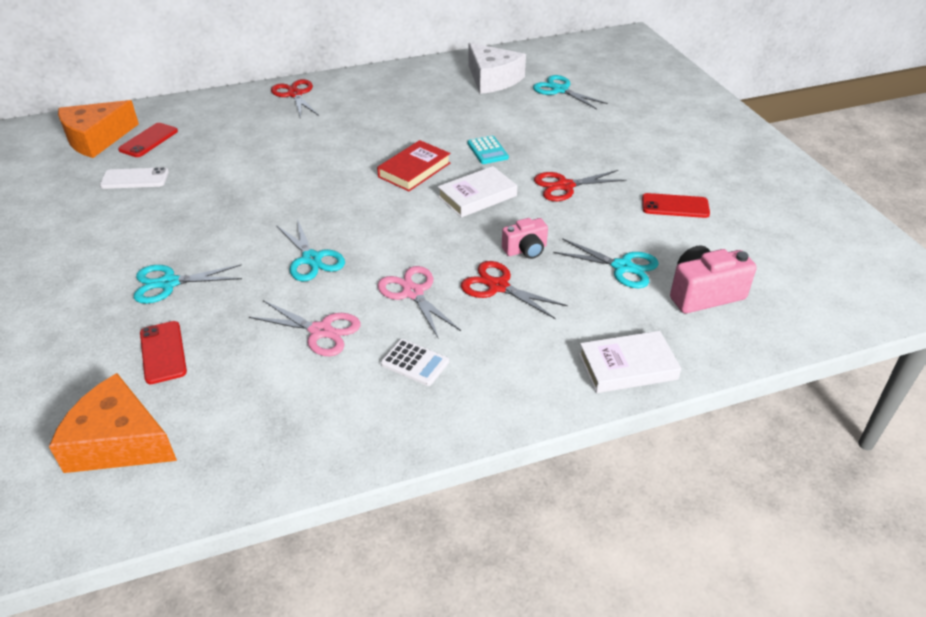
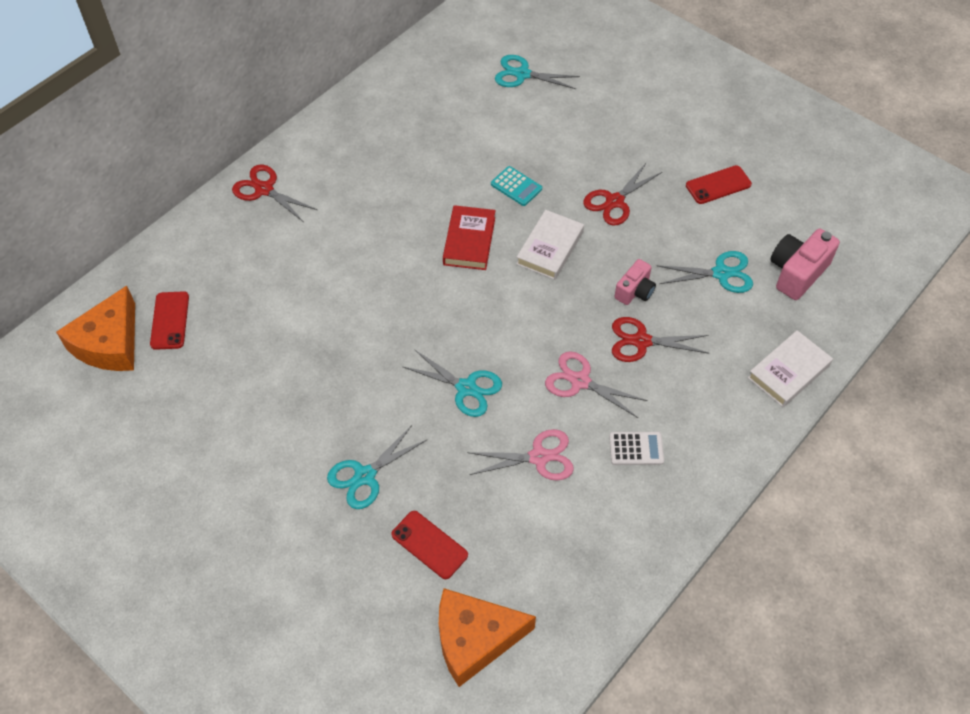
camera: 30 degrees left, 15 degrees up
(135, 179) = (208, 376): white phone -> none
(492, 79) = (447, 84): white cheese -> none

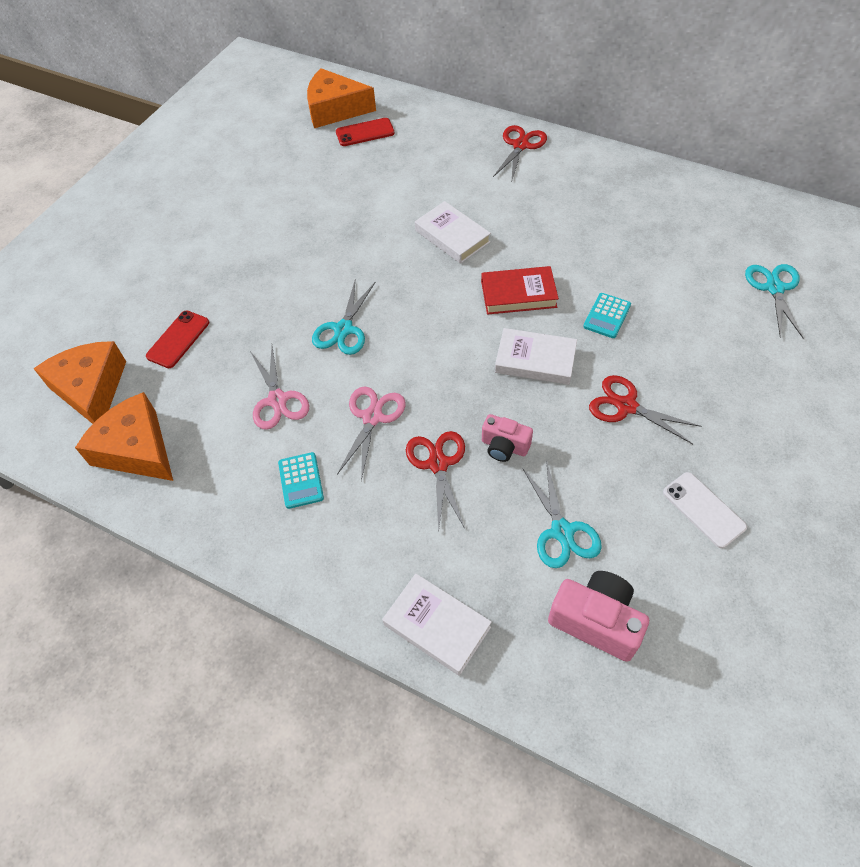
camera: 80 degrees right, 0 degrees up
(365, 476) = (240, 282): turquoise scissors -> none
(373, 274) = (452, 236): none -> white book
(567, 592) = (137, 449): none -> orange cheese
(636, 449) = (301, 480): white calculator -> turquoise calculator
(718, 185) = (703, 510): red phone -> white phone

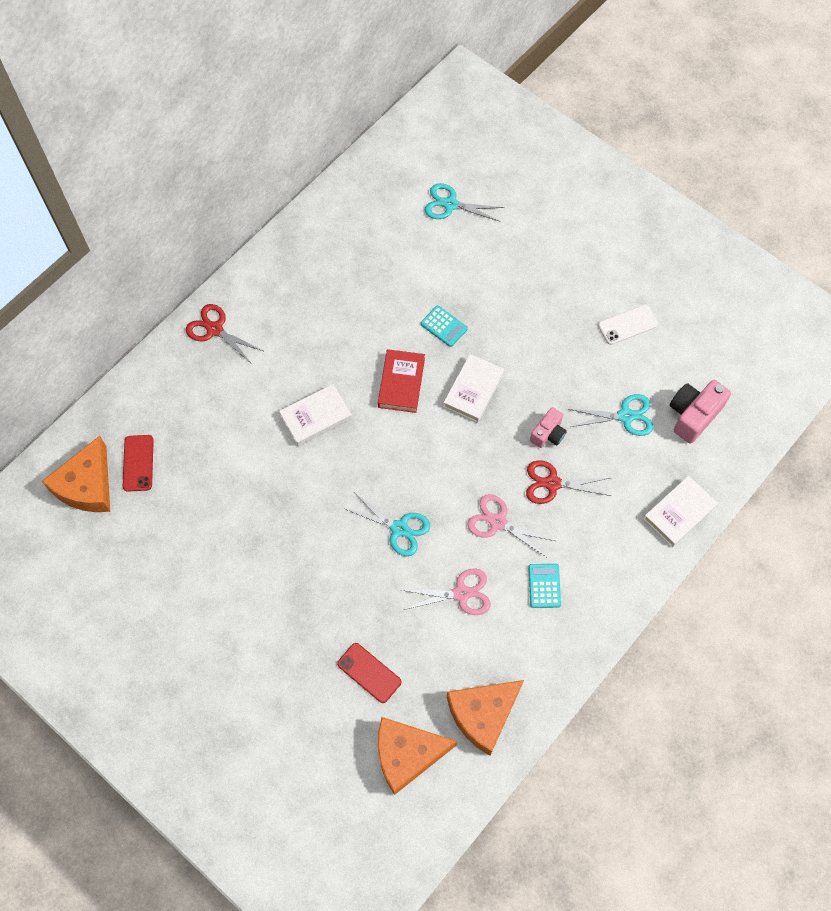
camera: 80 degrees left, 10 degrees up
(301, 480) = (544, 586): turquoise calculator -> turquoise calculator turned 90 degrees counterclockwise
(626, 406) = (533, 342): red scissors -> none

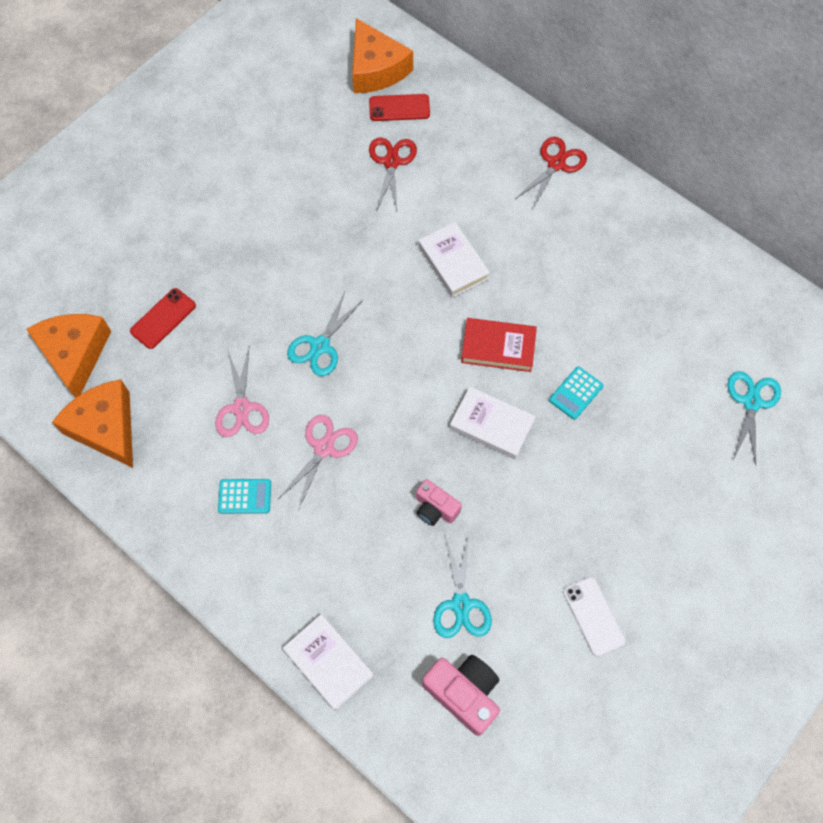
camera: 90 degrees right, 0 degrees up
(87, 485) = (376, 69): orange cheese -> orange cheese turned 135 degrees counterclockwise
(552, 483) = (370, 511): red scissors -> red scissors (391, 162)

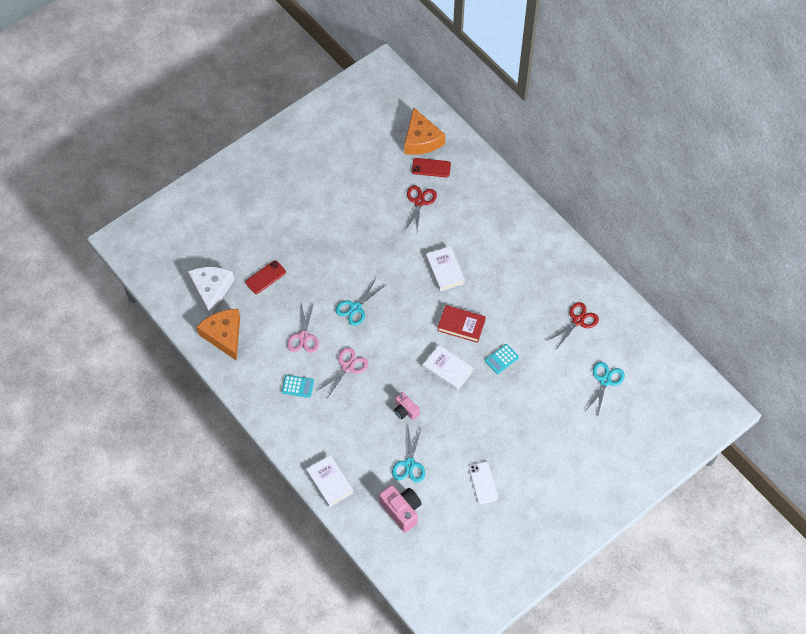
camera: 10 degrees right, 5 degrees down
(75, 354) = (211, 290): orange cheese -> white cheese
(556, 164) = (521, 219): red scissors -> red scissors (578, 321)

